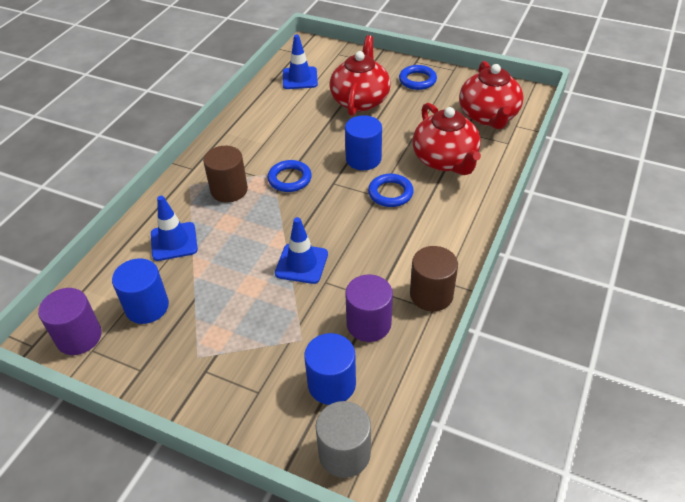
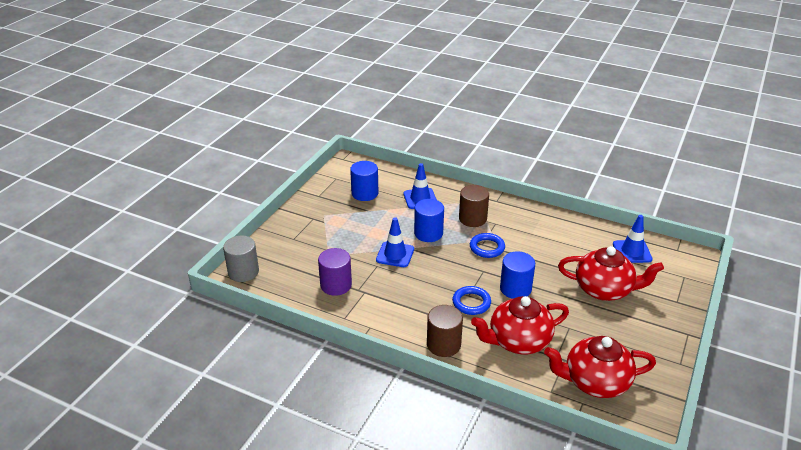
camera: 90 degrees right, 10 degrees down
(79, 337) = (346, 173): purple cylinder -> none
(331, 384) = (291, 267): blue cylinder -> blue cylinder (428, 233)
(417, 80) = (650, 332): blue ring -> none
(431, 295) = (358, 318): brown cylinder -> brown cylinder (443, 344)

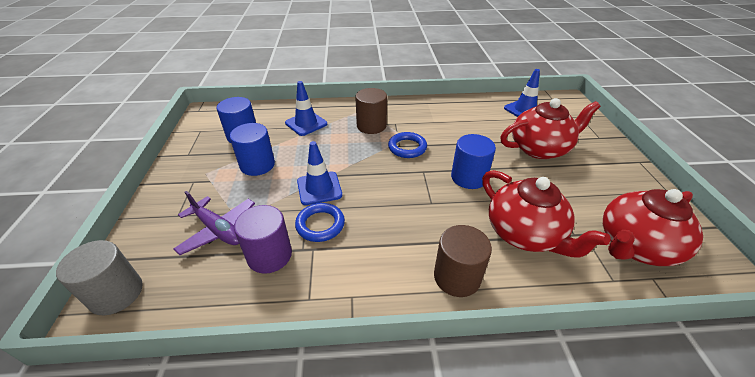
camera: 30 degrees left, 5 degrees up
(313, 257) = (218, 230): none -> purple plane
(428, 233) = (339, 153): blue cylinder -> blue cylinder (257, 165)
(471, 303) = (441, 210): blue ring -> blue ring (320, 225)
(518, 341) = (525, 234): red teapot -> red teapot turned 75 degrees counterclockwise

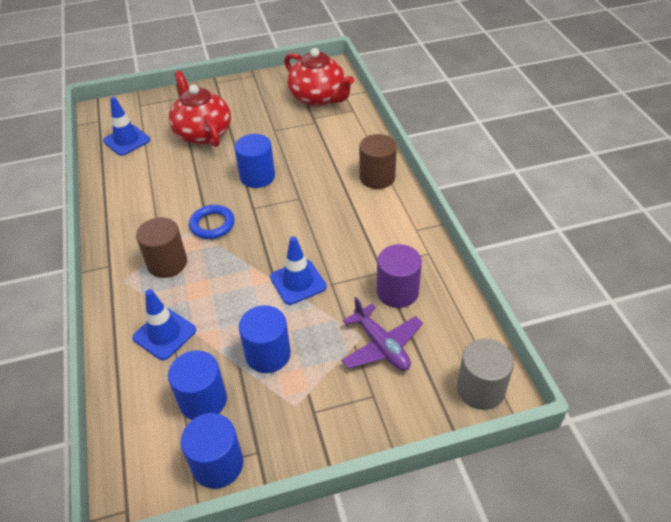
camera: 100 degrees left, 5 degrees up
(194, 139) = (218, 464): none -> blue cylinder
(218, 230) = (381, 346): purple plane -> purple plane turned 120 degrees clockwise
(320, 225) = (349, 267): blue ring -> none
(525, 234) = (322, 145): red teapot -> none

